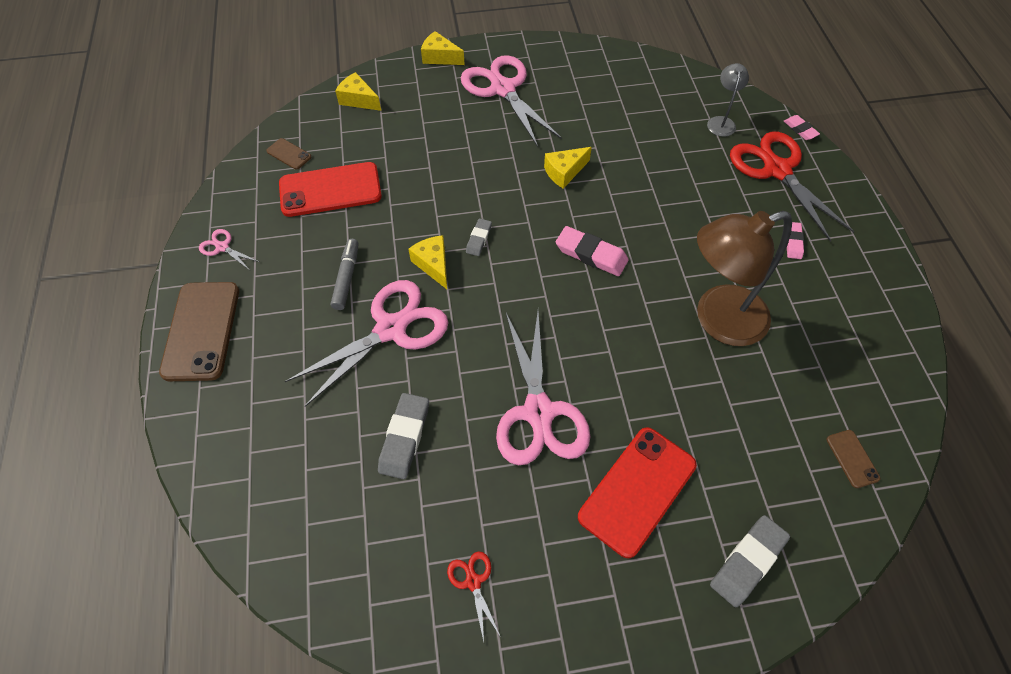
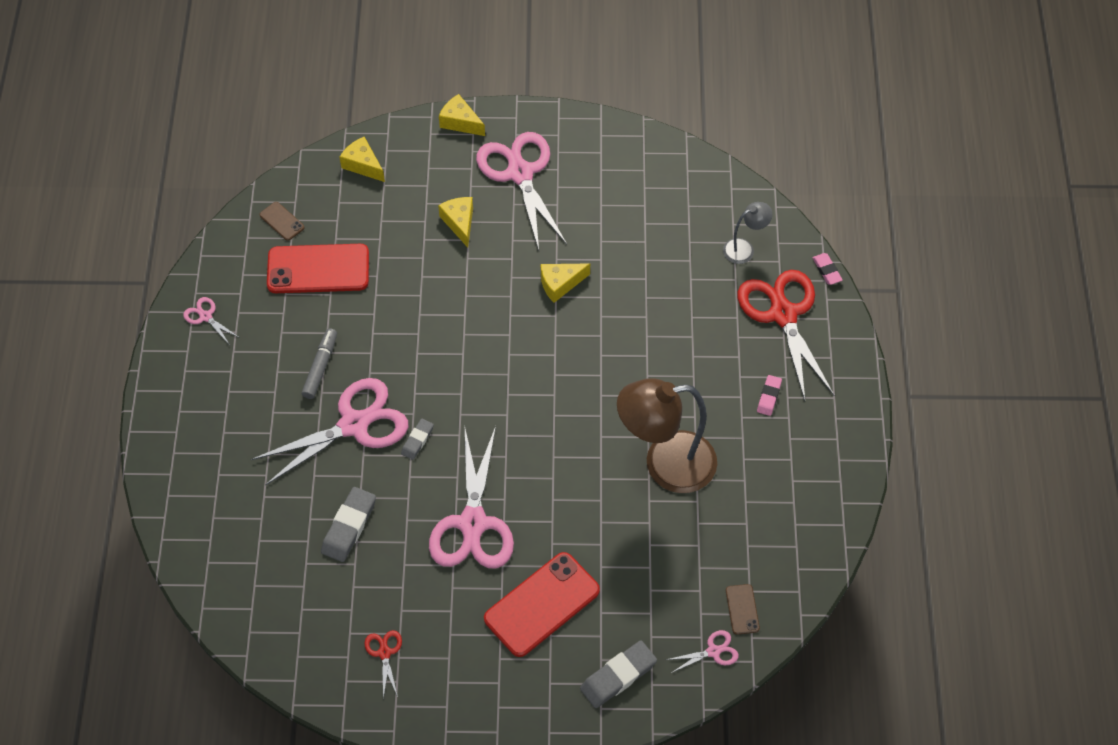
camera: 10 degrees right, 0 degrees up
(201, 331) = (179, 399): brown phone -> none
(433, 265) = (406, 366): yellow cheese -> yellow cheese (459, 223)
(478, 239) = (455, 346): grey eraser -> grey eraser (417, 440)
(591, 254) = (562, 379): pink eraser -> none
(721, 122) = (744, 248): grey lamp -> grey lamp turned 45 degrees clockwise
(841, 512) = (713, 651): none -> pink scissors

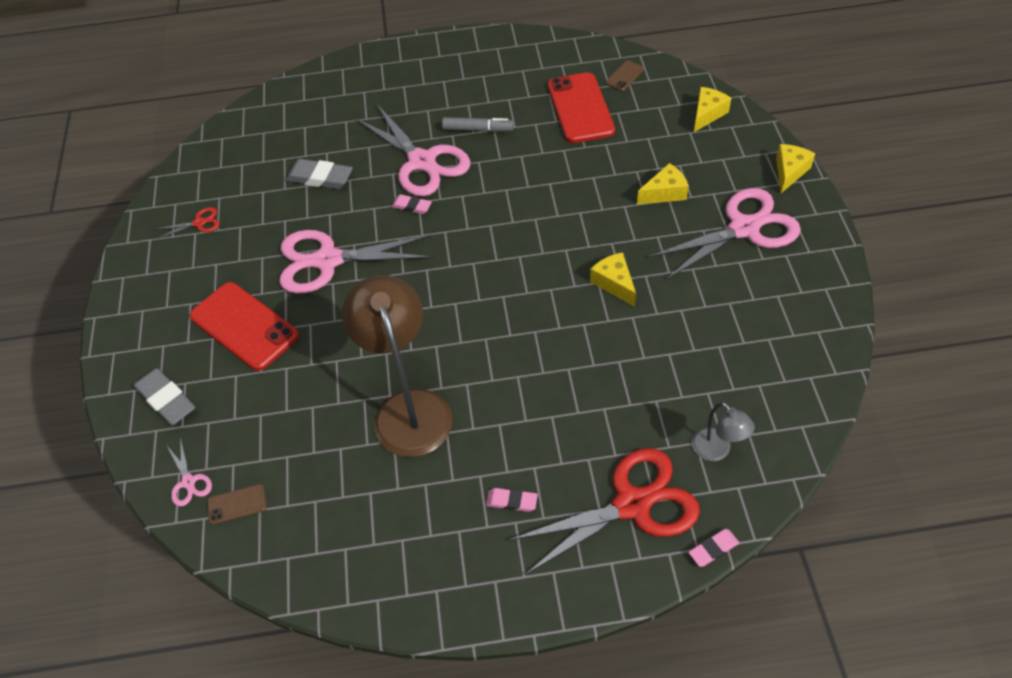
camera: 85 degrees right, 5 degrees down
(205, 316) = (513, 53): pink scissors -> none
(417, 440) = (412, 206): grey eraser -> pink eraser

